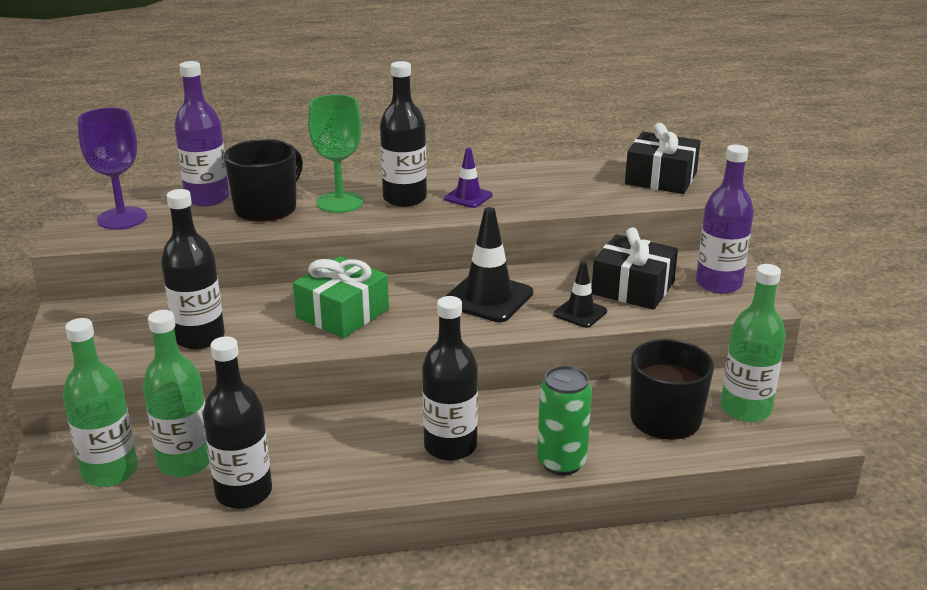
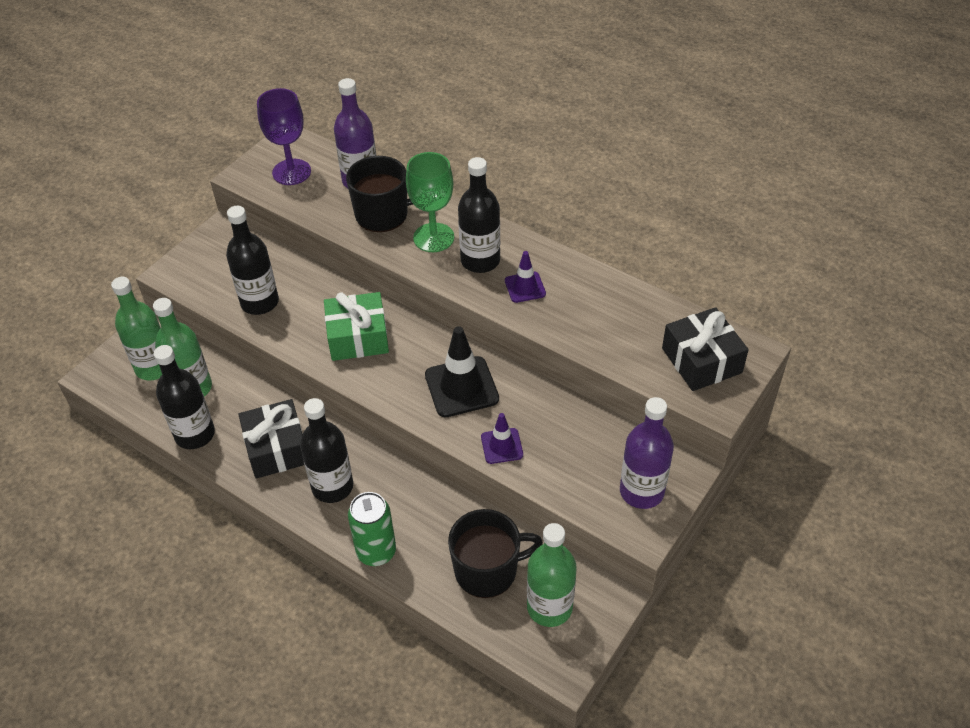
camera: 45 degrees right, 20 degrees up
(580, 313) = (502, 446): black traffic cone -> purple traffic cone
(633, 288) = (571, 449): black gift -> black gift (277, 448)

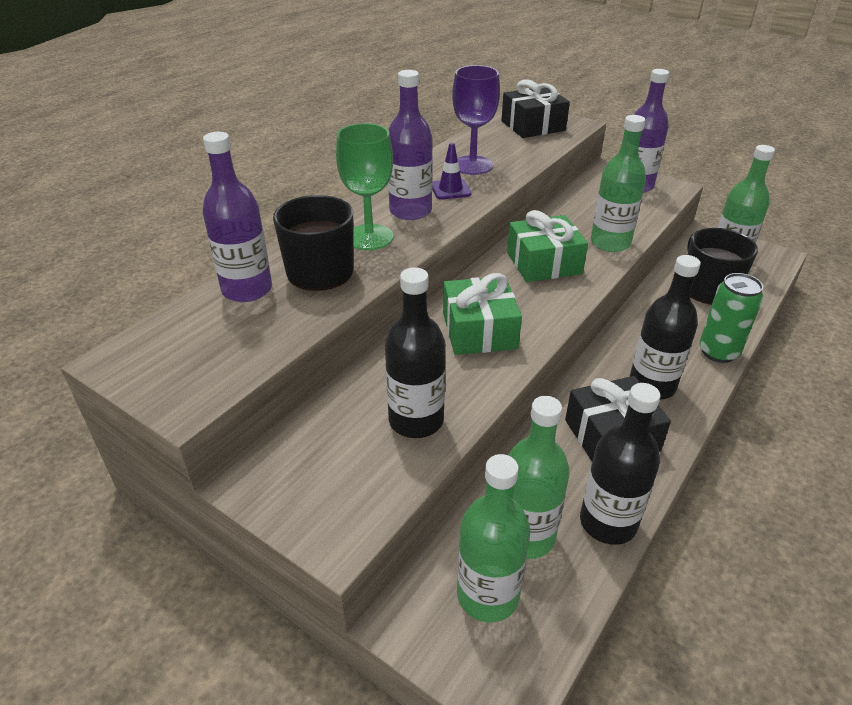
camera: 90 degrees left, 10 degrees down
(291, 172) = (201, 351): purple goblet -> purple goblet (472, 165)
(461, 387) = (544, 263): black traffic cone -> green gift
(480, 261) = (410, 211): black bottle -> purple bottle
(502, 446) = (610, 243): purple traffic cone -> green bottle

